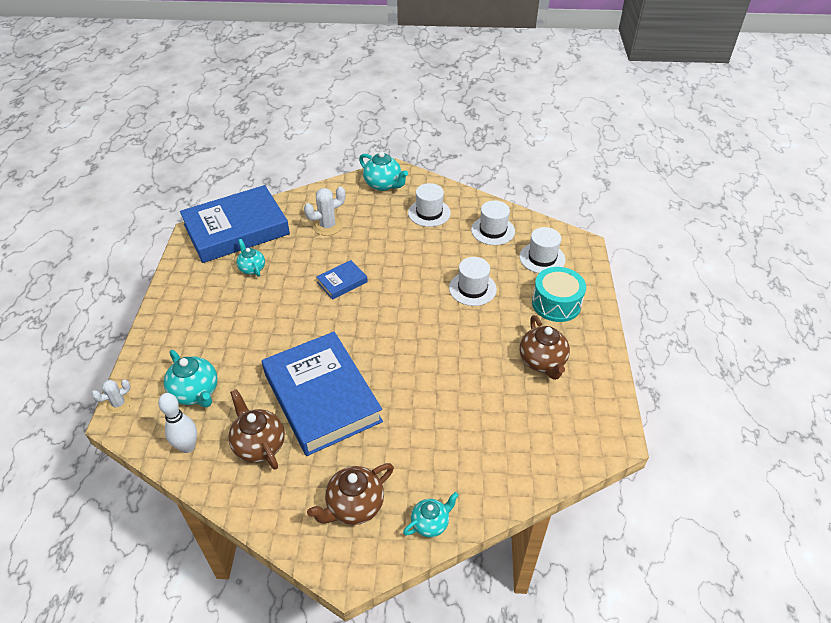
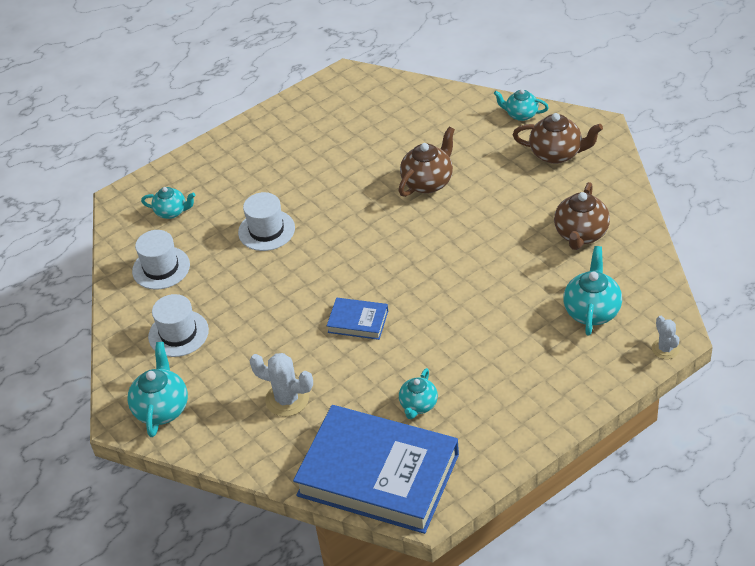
camera: 125 degrees left, 0 degrees up
(119, 404) = (665, 349): white cactus -> white cactus turned 60 degrees clockwise
(187, 446) = (636, 271): white bowling pin -> none
(322, 397) = (497, 235): blue book -> none
(542, 258) = (172, 212): white hat -> turquoise teapot
(542, 362) = (311, 143): brown teapot -> brown teapot (428, 182)
(556, 303) = (229, 171): turquoise drum -> none

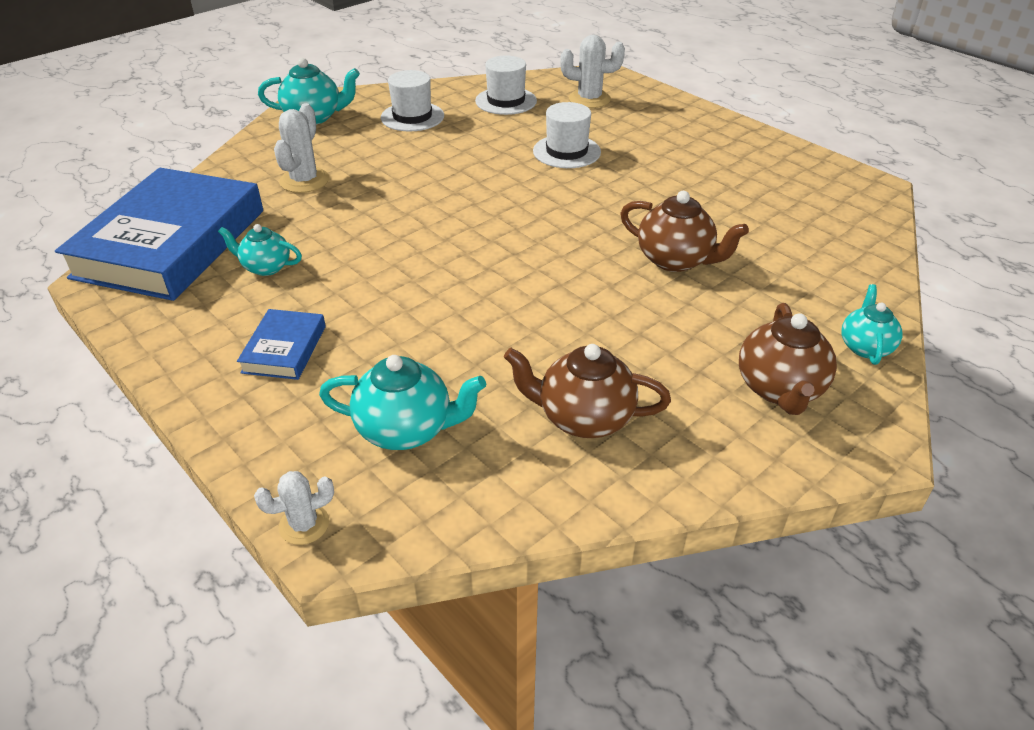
camera: 80 degrees right, 5 degrees down
(172, 212) = (589, 99): turquoise teapot -> white cactus
(358, 321) = (414, 218): blue book -> blue book (284, 349)

